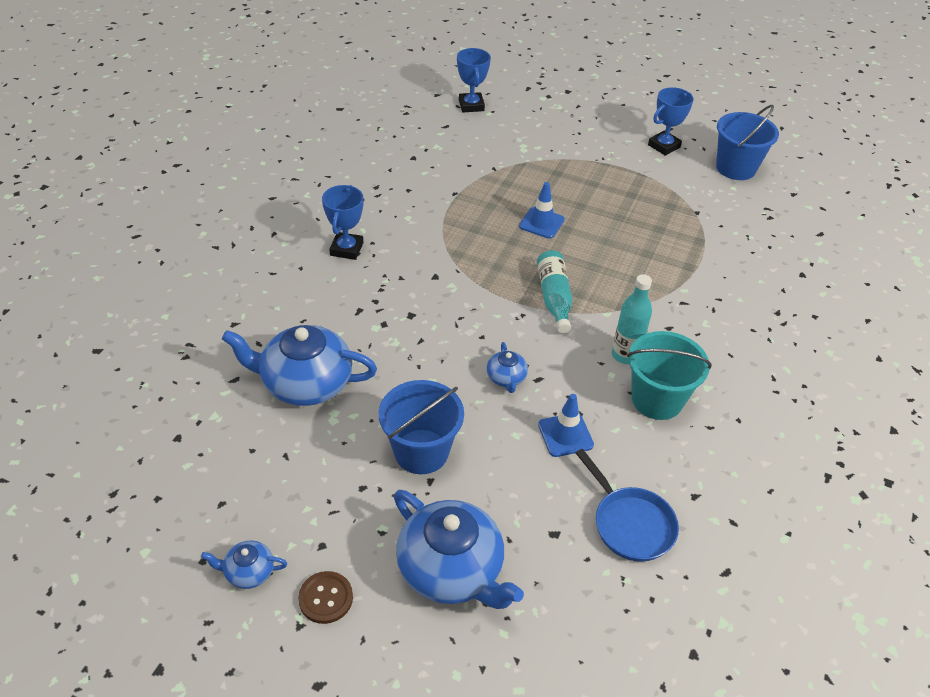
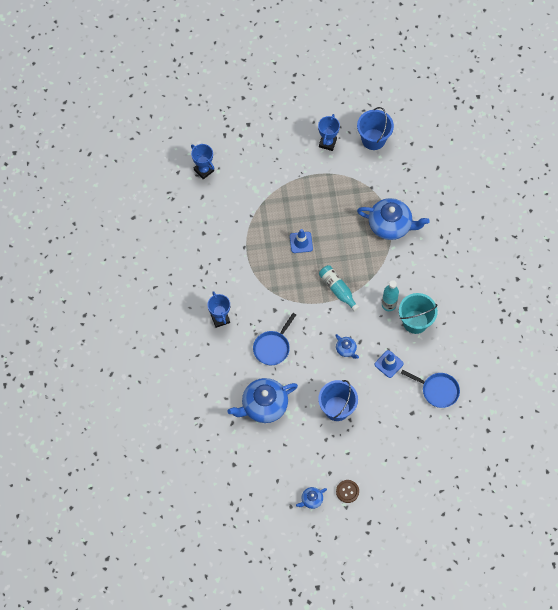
camera: 30 degrees left, 20 degrees up
(390, 317) = (272, 347): none -> blue pan
(452, 569) = (384, 451): blue teapot -> blue teapot (390, 225)

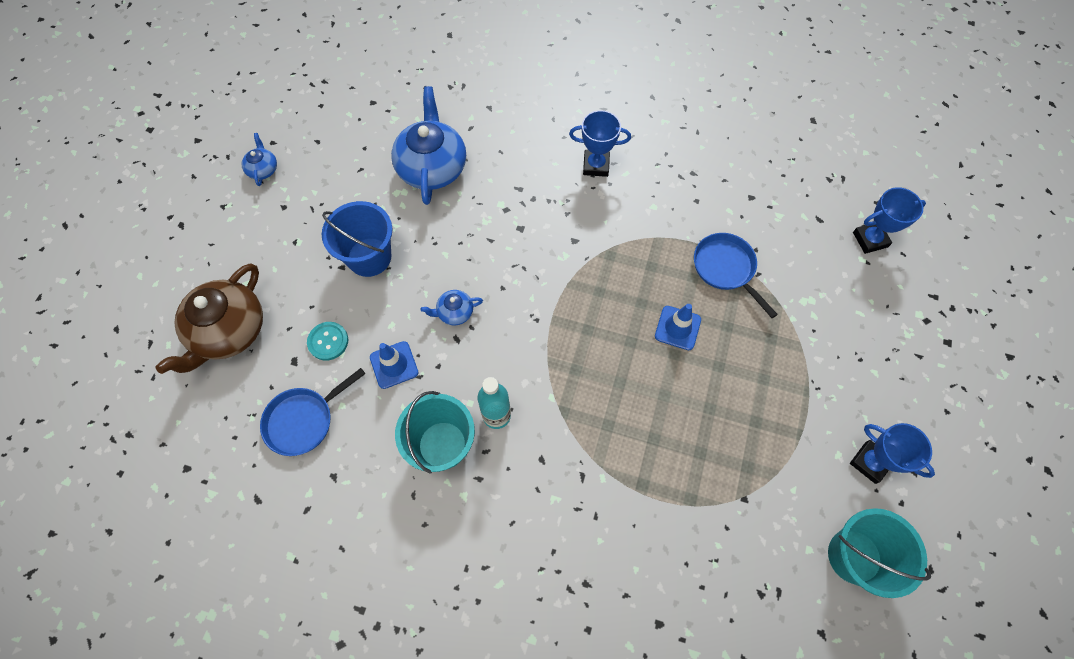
camera: 115 degrees right, 0 degrees up
(272, 347) = (514, 213): blue pan -> blue pan (726, 268)
(337, 289) = (565, 346): turquoise bottle -> none
(347, 491) = (242, 217): brown button -> none
(373, 139) = (854, 556): blue bucket -> turquoise bucket
(390, 225) = (650, 496): blue teapot -> none
(393, 402) = (328, 341): none -> turquoise button
(414, 455) = (229, 331): none -> brown teapot

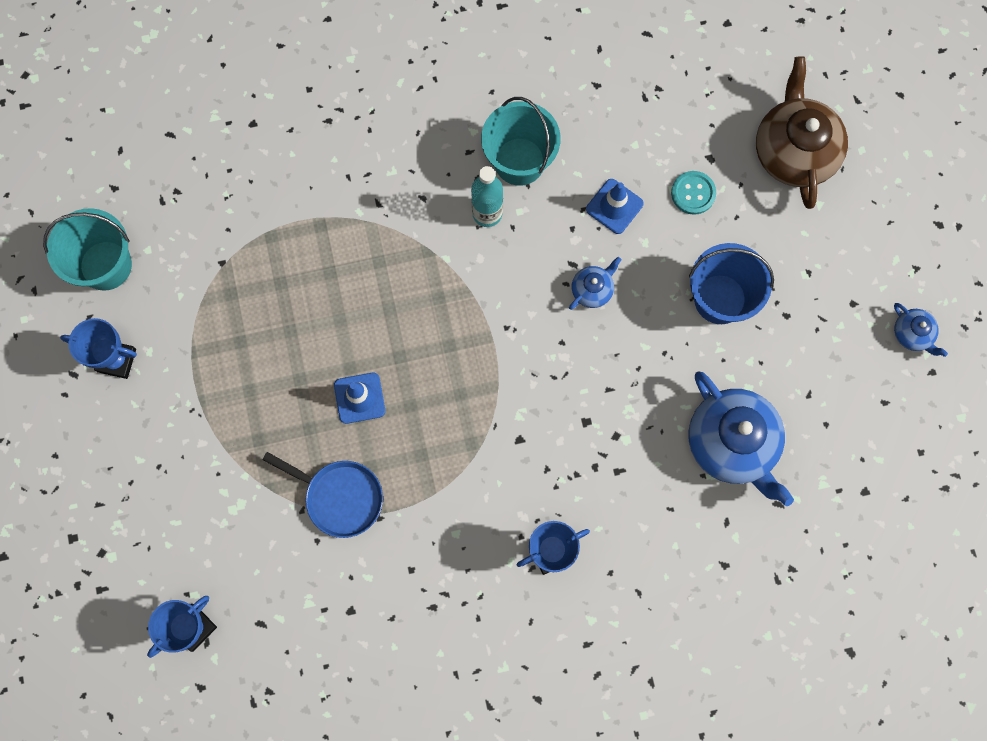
camera: 150 degrees right, 10 degrees up
(303, 420) = (659, 114): blue pan -> none

